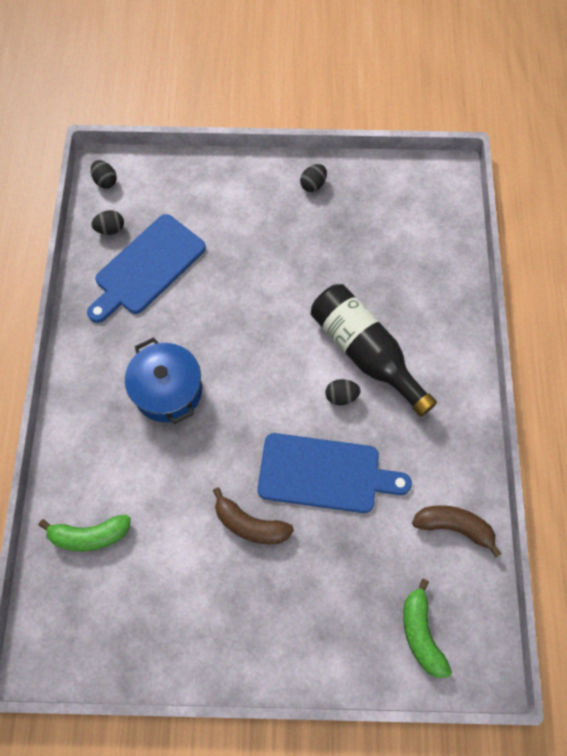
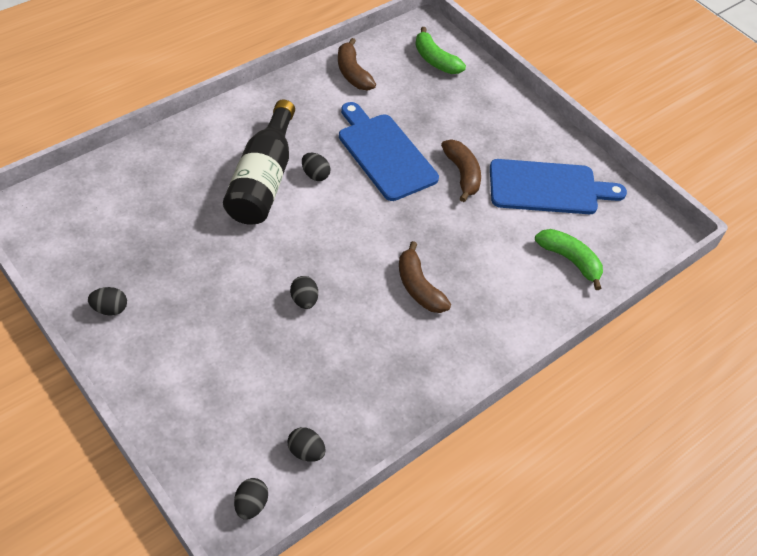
camera: 135 degrees left, 15 degrees down
(147, 267) = (320, 385): blue cutting board -> blue cutting board (548, 188)
(168, 390) = (418, 287): blue pot -> brown banana
(223, 303) = (304, 300): none -> black egg
(421, 633) = (435, 60): green banana -> green banana turned 105 degrees clockwise

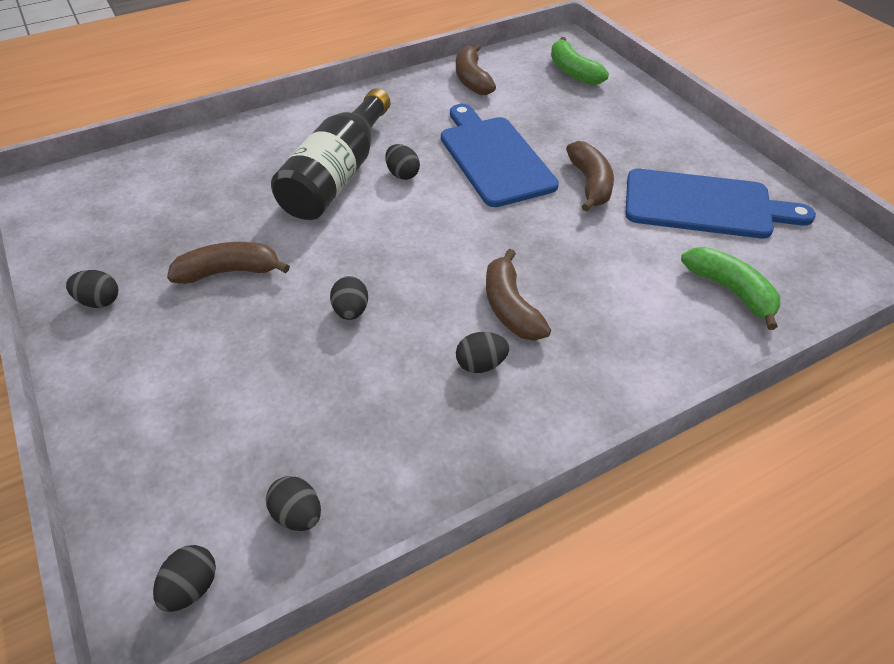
camera: 15 degrees right, 5 degrees down
(203, 275) = (229, 272): none -> brown banana
(405, 333) = (481, 365): none -> black egg

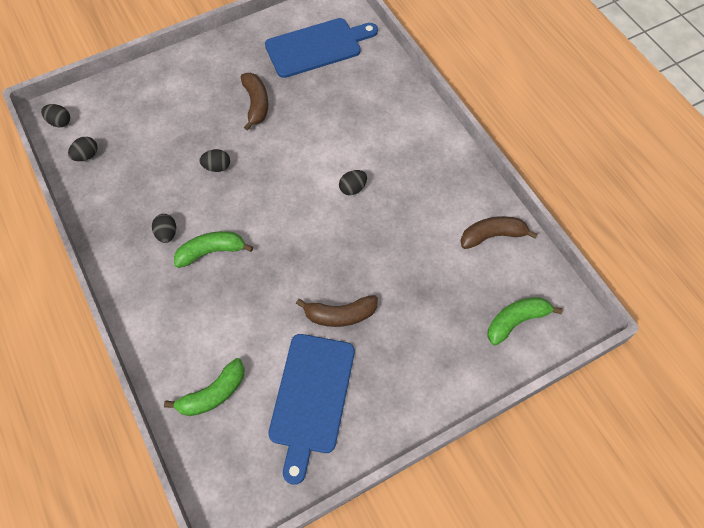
camera: 90 degrees right, 15 degrees up
(99, 301) = (237, 51): black egg -> none
(337, 175) = (351, 149): black bottle -> none
(494, 157) = (374, 248): blue cutting board -> blue cutting board (317, 47)
(510, 307) = (211, 252): brown banana -> green banana

